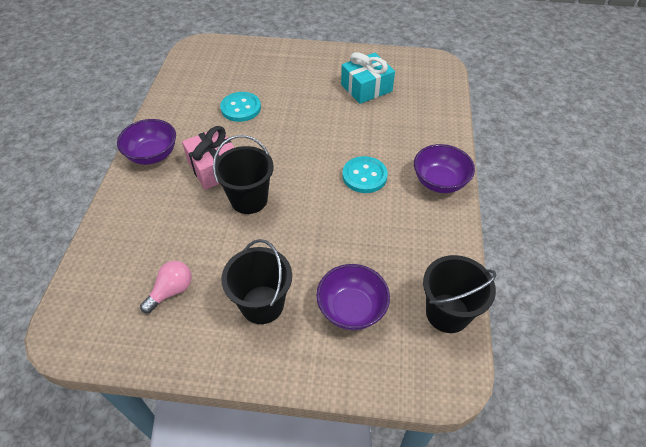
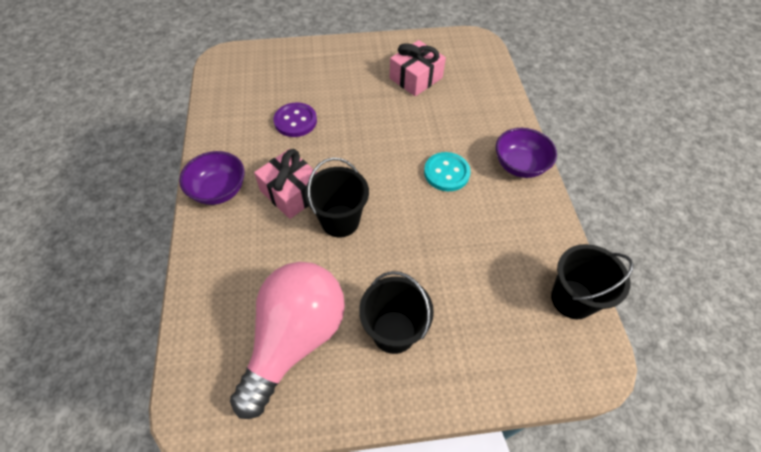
camera: 15 degrees left, 5 degrees up
(171, 291) = (295, 339): pink light bulb -> pink light bulb, size x2.36
(241, 108) = (295, 121): turquoise button -> purple button
(351, 309) = (482, 316): purple bowl -> none
(366, 88) = (416, 78): turquoise gift -> pink gift

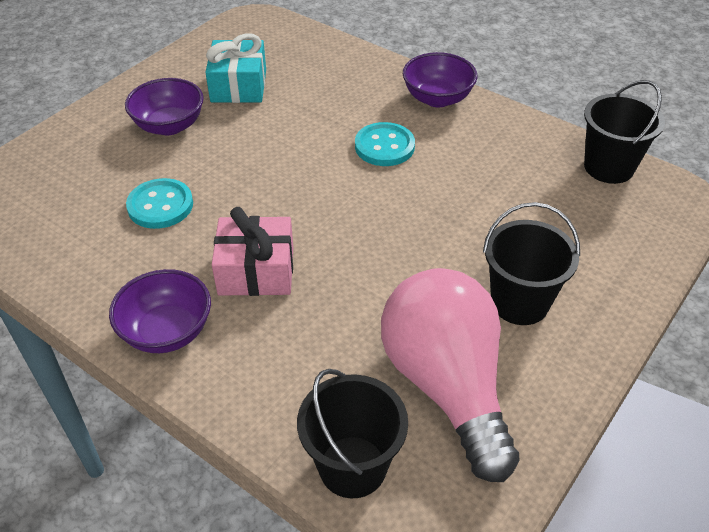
camera: 45 degrees left, 10 degrees down
(295, 121) = (160, 205): purple button -> turquoise button
(340, 221) = (343, 257): black bucket -> black bucket (352, 466)
(353, 78) = (169, 126): none -> purple bowl
(416, 78) = (238, 86): pink gift -> turquoise gift

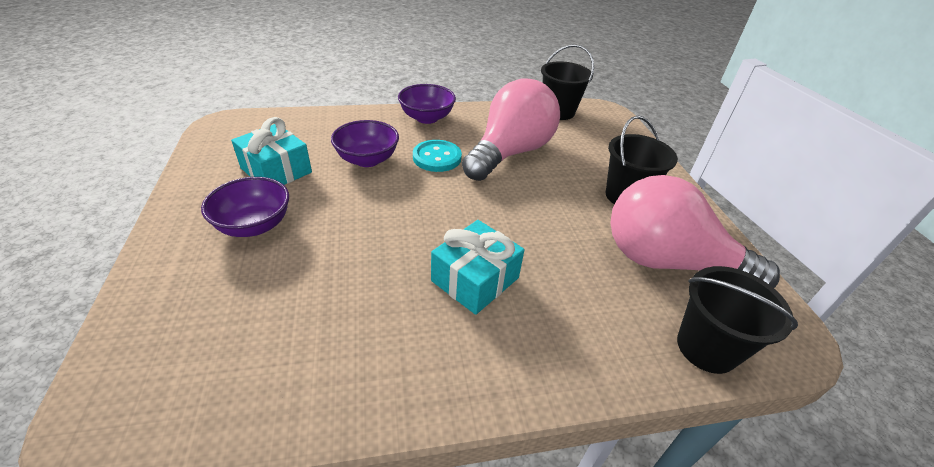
camera: 50 degrees left, 5 degrees down
(160, 205) = (334, 286): turquoise button -> none
(167, 331) = (480, 370): purple bowl -> purple bowl (367, 159)
(256, 271) = (475, 279): pink gift -> turquoise gift
(467, 182) = (510, 153): none -> pink light bulb

